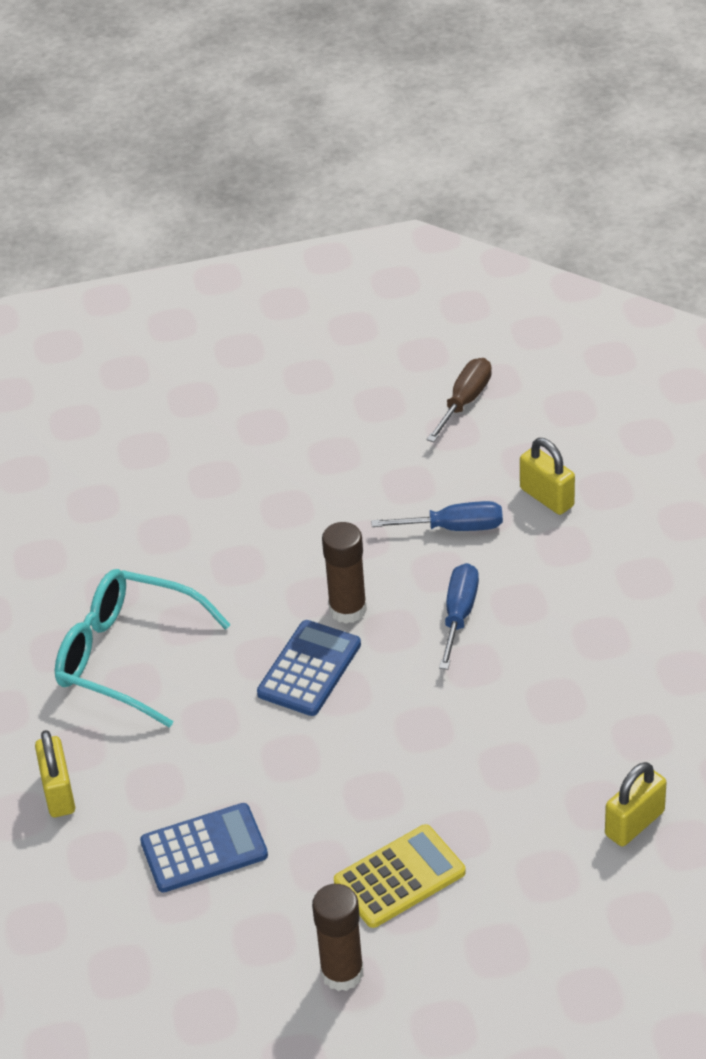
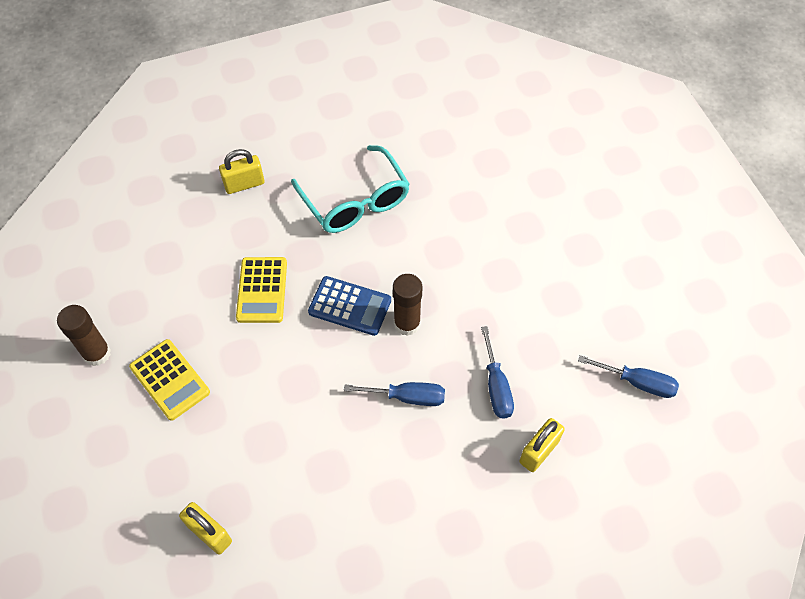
camera: 80 degrees right, 15 degrees up
(127, 656) = (355, 201): turquoise glasses -> turquoise glasses turned 135 degrees clockwise
(204, 849) = (198, 265): blue calculator -> none
(264, 769) = (262, 290): none -> yellow calculator
(465, 401) = (637, 382): brown screwdriver -> blue screwdriver

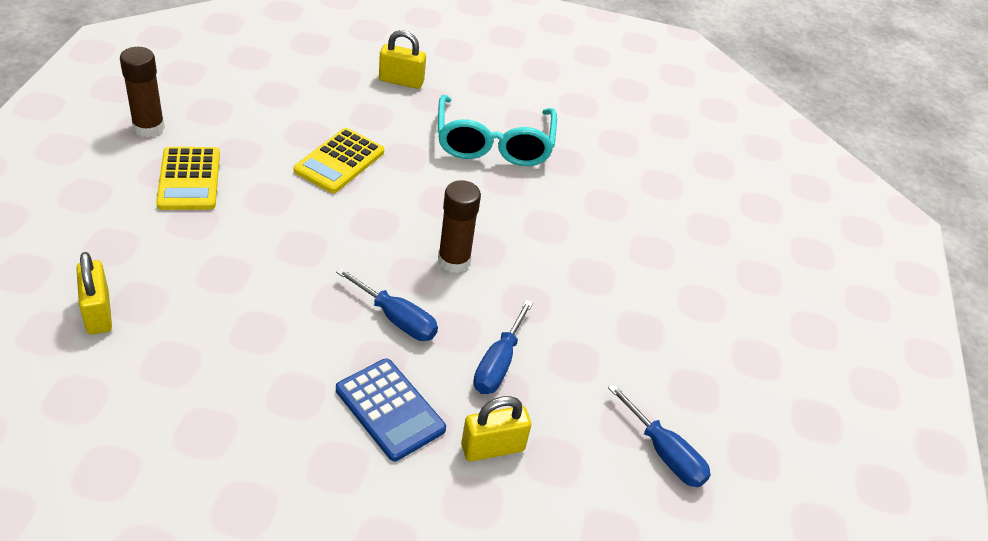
camera: 25 degrees right, 15 degrees down
(350, 306) = (410, 217): blue calculator -> blue calculator (390, 409)

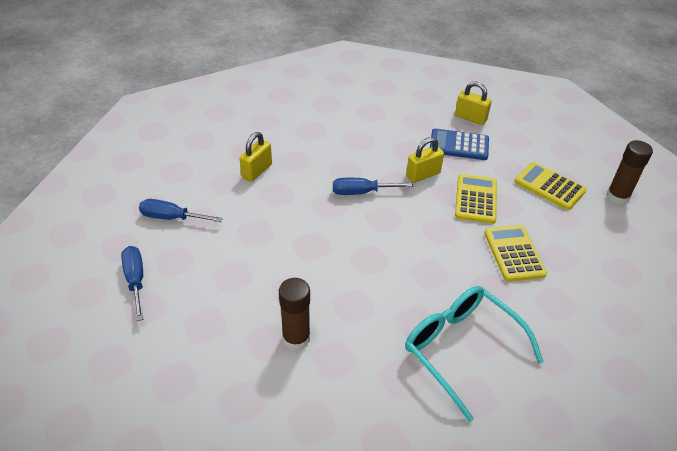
camera: 145 degrees right, 0 degrees up
(286, 223) = (476, 199): none -> yellow calculator
(390, 409) = (316, 158): blue calculator -> blue calculator (459, 145)
(401, 81) = (592, 354): yellow padlock -> yellow padlock (423, 175)
(454, 261) = (374, 240): brown glue stick -> brown glue stick (296, 338)
(498, 364) = (291, 205): blue screwdriver -> blue screwdriver (136, 280)

